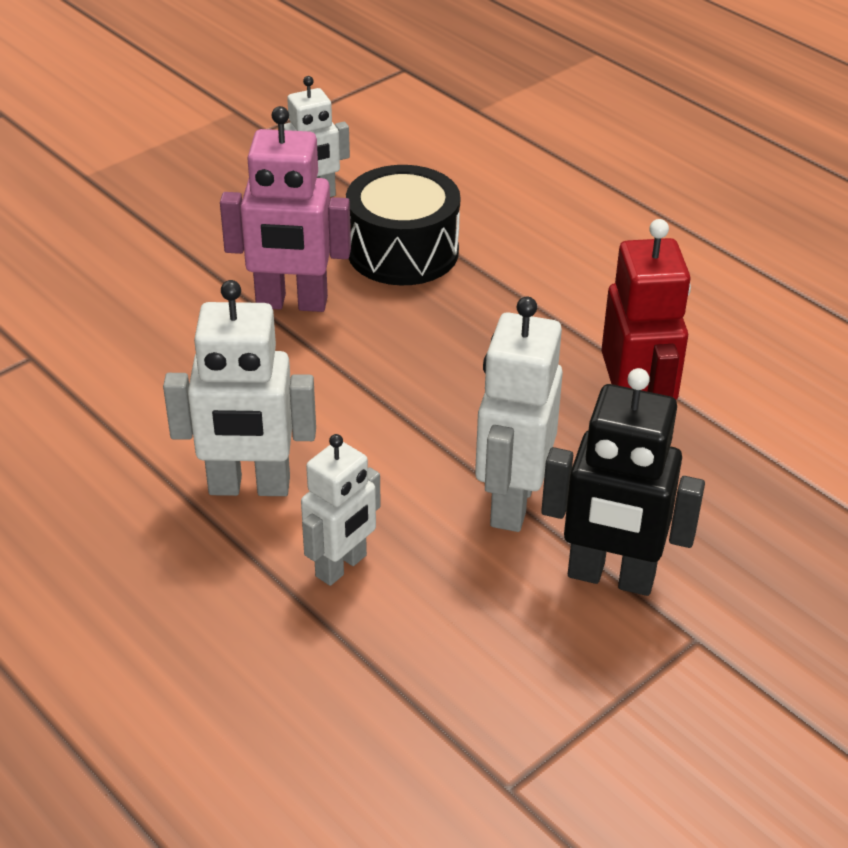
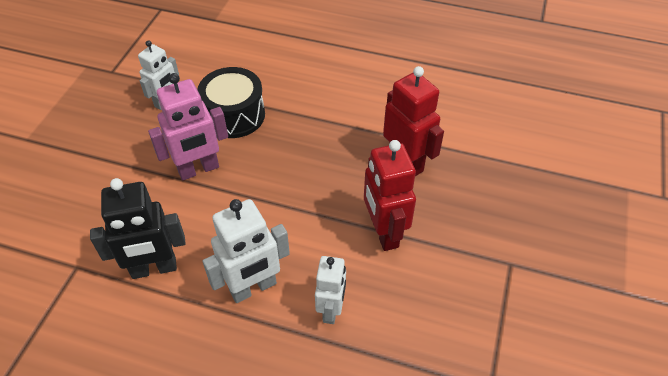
camera: 30 degrees left, 10 degrees up
(511, 502) = (383, 233): white robot -> red robot
(610, 577) = (454, 251): black robot -> black robot (154, 269)

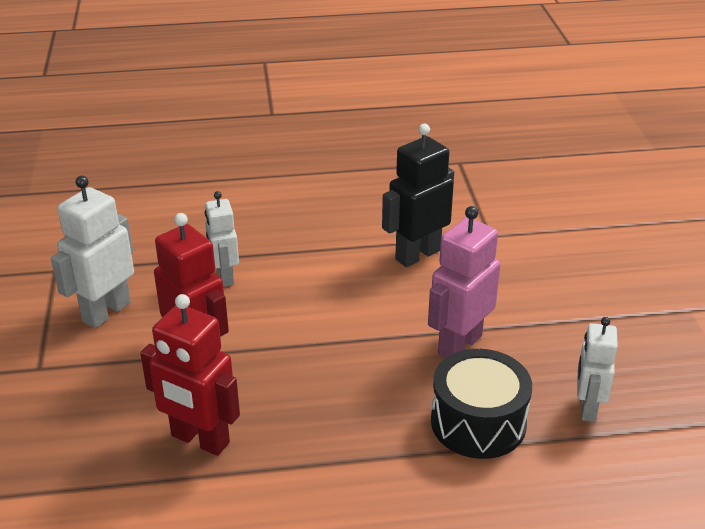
camera: 155 degrees right, 15 degrees down
(253, 288) = (310, 269): white robot -> white robot (106, 312)

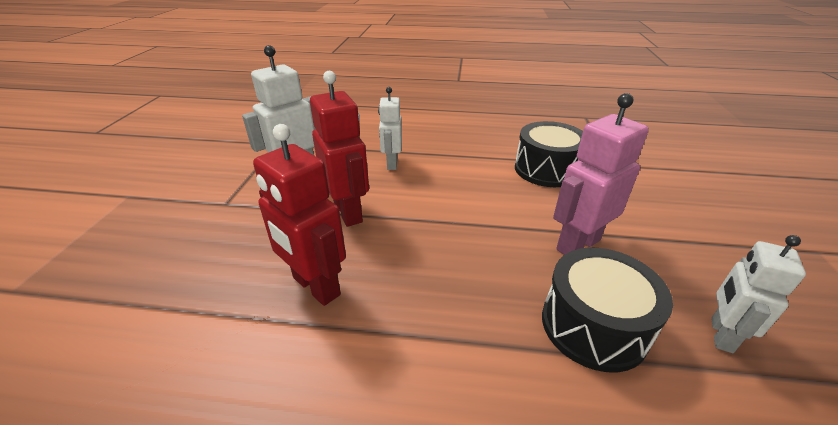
camera: 15 degrees right, 0 degrees up
(417, 254) = (546, 169): black robot -> black drum

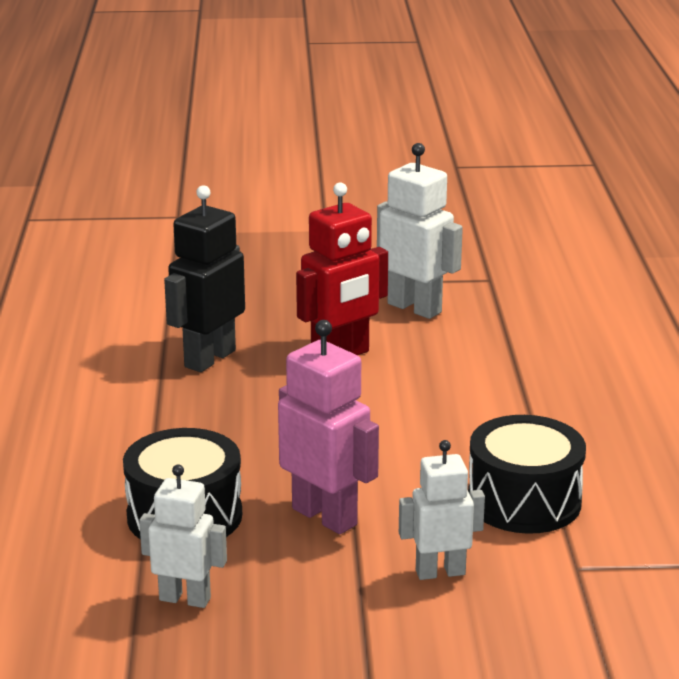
camera: 80 degrees right, 10 degrees down
(315, 287) = (209, 358): red robot -> black robot
(391, 163) = (475, 369): white robot -> white robot (440, 572)

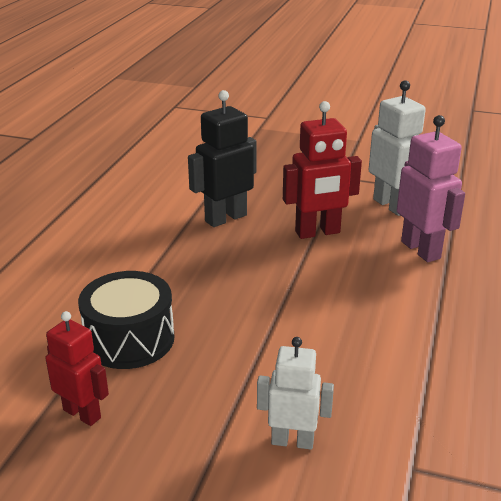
camera: 20 degrees right, 5 degrees up
(185, 599) = (82, 413): white robot -> red robot
(325, 516) = (231, 364): pink robot -> pink robot (421, 250)
(524, 501) = (397, 388): black drum -> none

